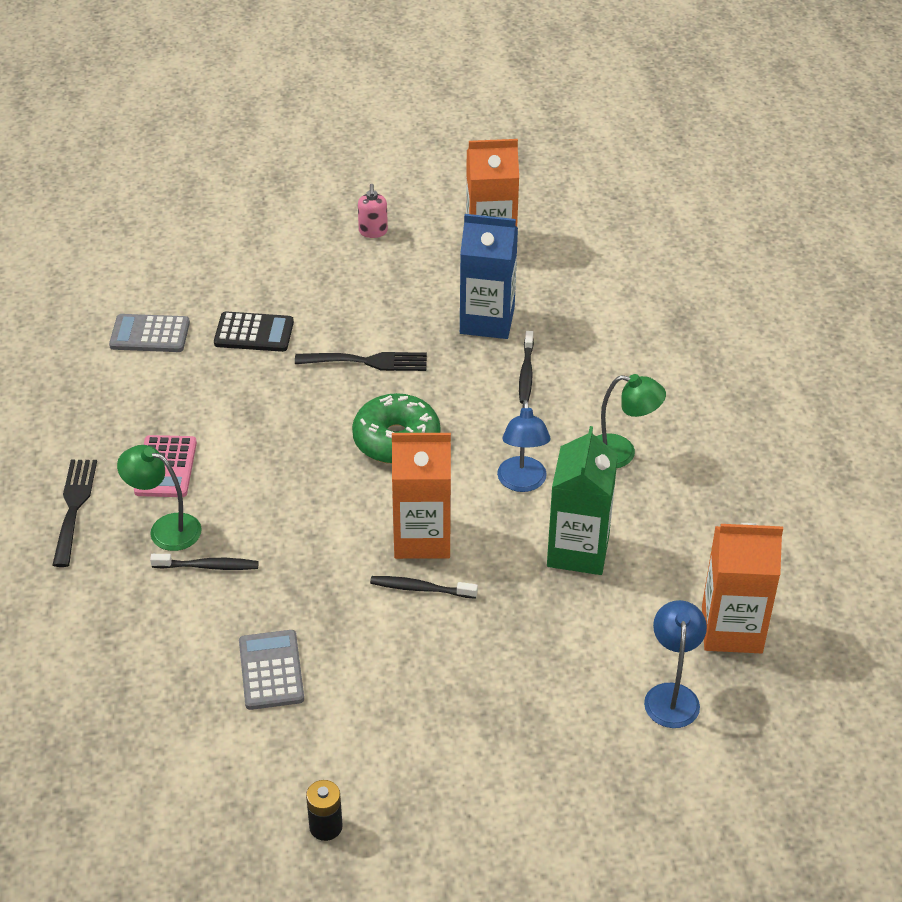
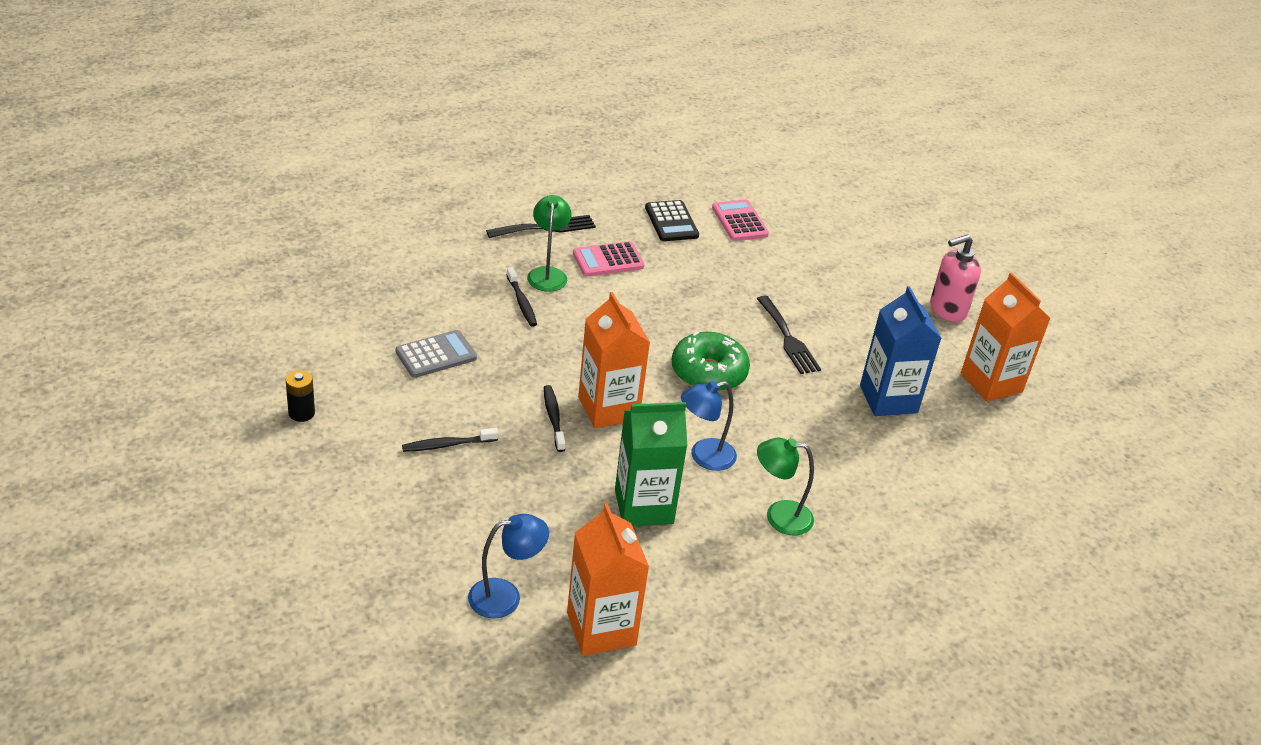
camera: 65 degrees right, 5 degrees down
(150, 334) = (739, 221): grey calculator -> pink calculator
(254, 333) = (778, 271): black calculator -> black calculator (671, 222)
(373, 232) = (947, 310): pink soap dispenser -> pink soap dispenser, size x1.63
(526, 373) = (840, 436): black toothbrush -> black toothbrush (448, 445)
(621, 453) = (779, 516): green lamp -> green lamp turned 105 degrees clockwise

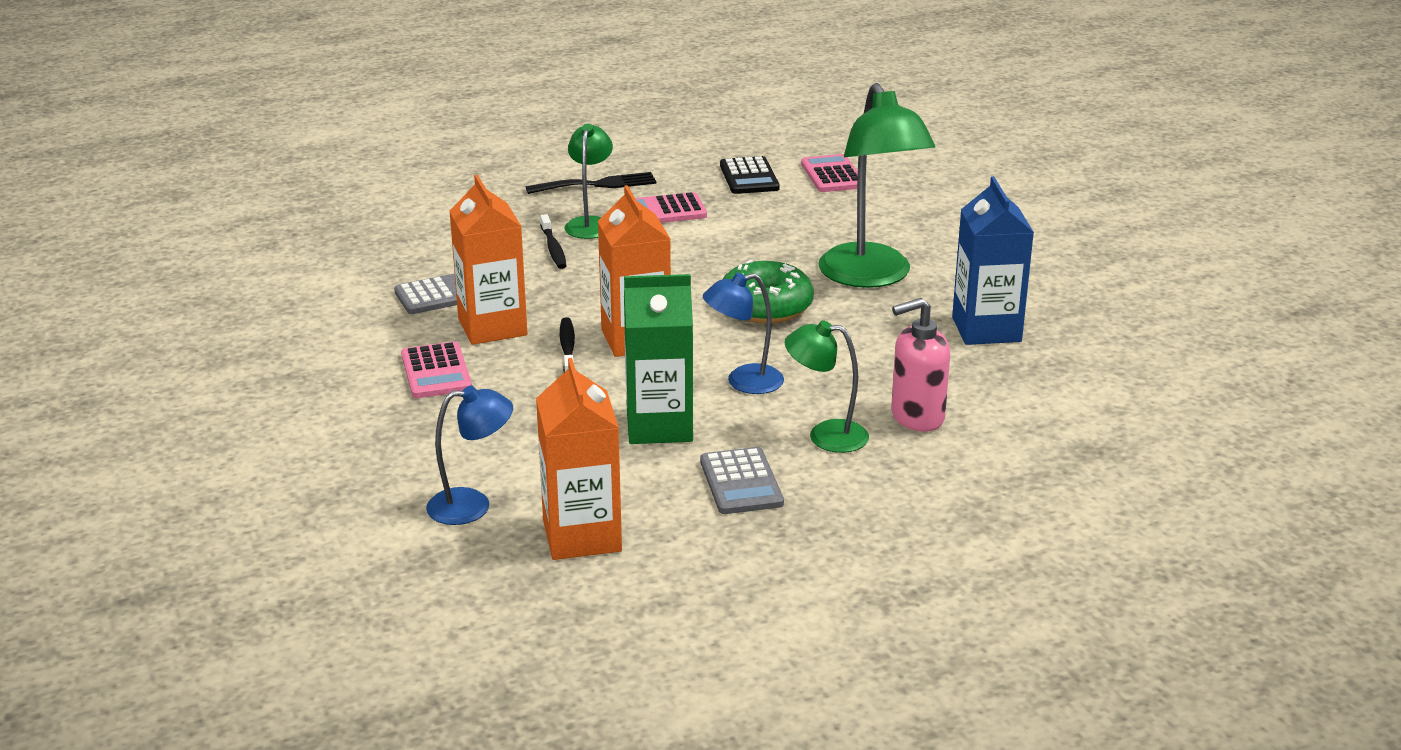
camera: 10 degrees right, 10 degrees down
(301, 413) = (273, 345): black battery -> none
(448, 445) = (436, 372): black toothbrush -> pink calculator
(720, 568) = (741, 482): none -> grey calculator
(788, 339) = (871, 277): black fork -> green lamp
(947, 310) = (1077, 249): pink soap dispenser -> pink soap dispenser (916, 417)
(991, 383) = (1122, 314): orange carton -> orange carton (492, 327)

